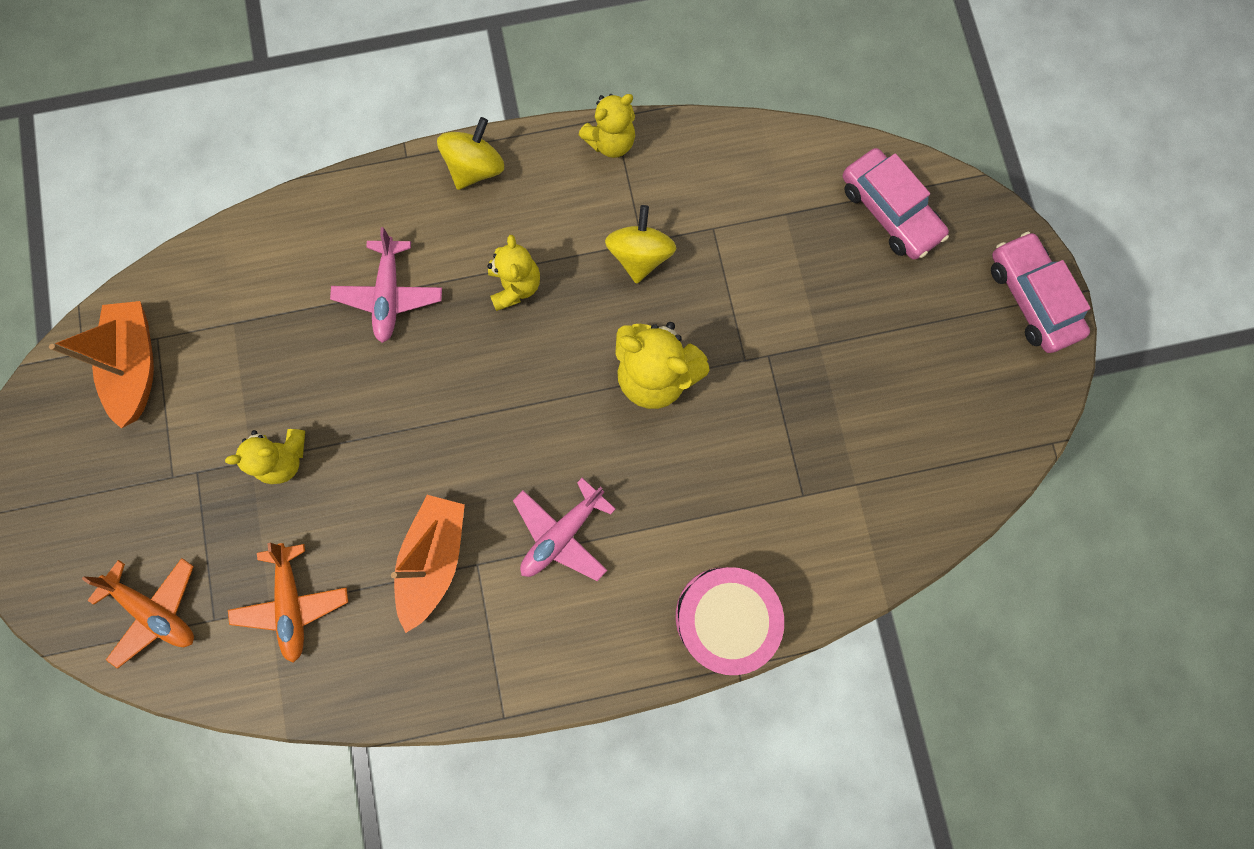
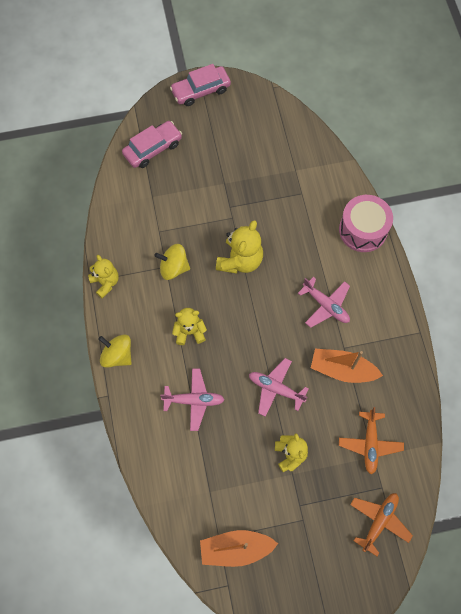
camera: 90 degrees left, 10 degrees down
(293, 603) = (370, 443): orange plane -> orange plane turned 105 degrees clockwise
(403, 436) = (276, 389): none -> pink plane

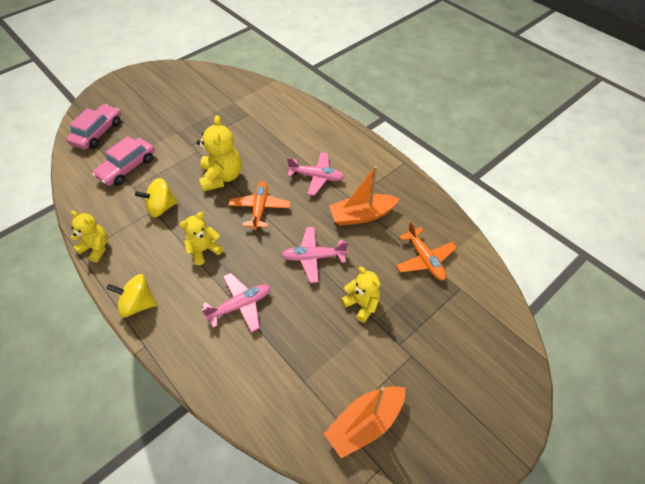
camera: 30 degrees left, 15 degrees down
(201, 90) = (123, 83): pink car -> pink car (127, 167)
(363, 230) = (312, 117): pink drum -> none
(379, 521) = (479, 318): orange plane -> orange plane (260, 208)

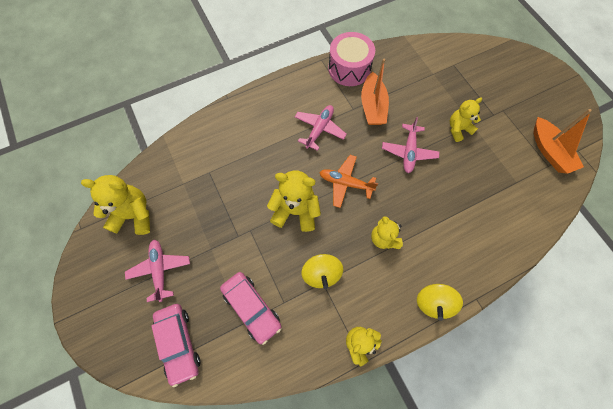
camera: 75 degrees left, 15 degrees up
(98, 133) = (179, 343): pink car -> pink car turned 150 degrees counterclockwise
(199, 83) = (134, 215): none -> yellow teddy bear
(240, 305) = (447, 216): pink plane -> pink plane (160, 270)
(403, 187) = (349, 68): none -> pink drum
(424, 259) = (425, 77): orange plane -> none

